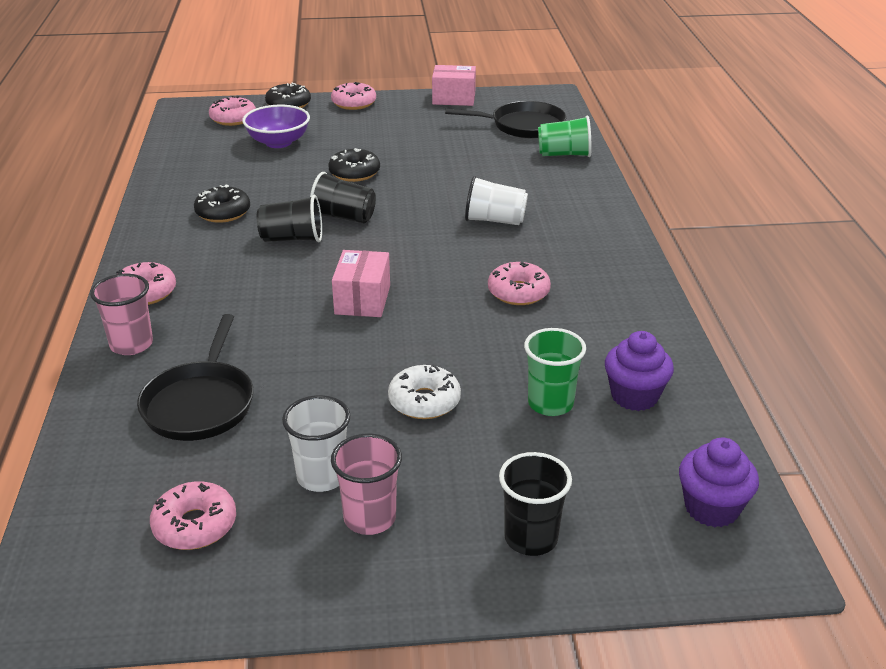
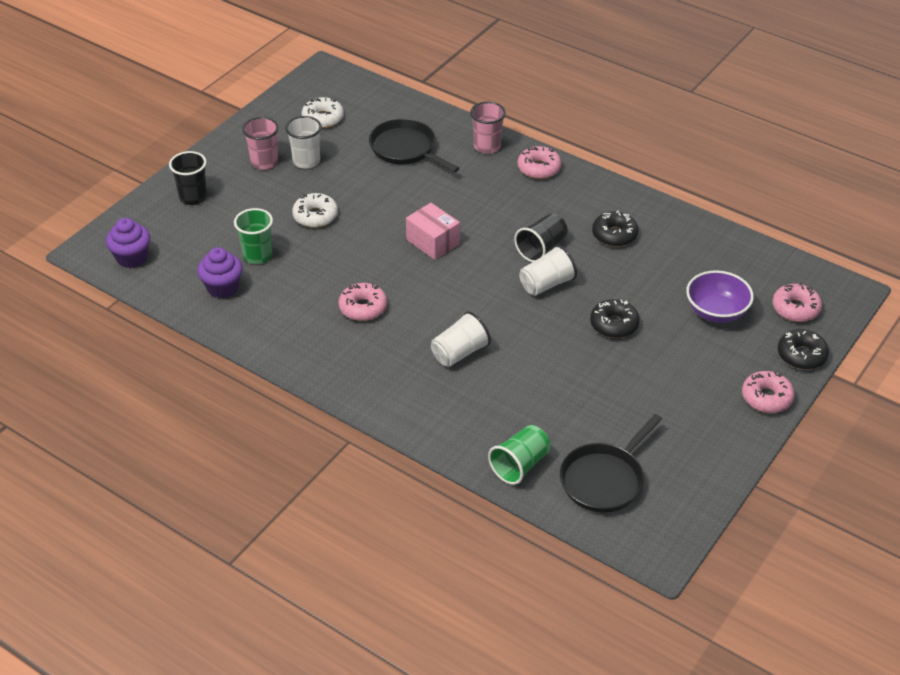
camera: 130 degrees right, 10 degrees up
(195, 525) = (323, 118): pink donut -> white donut
(343, 217) = (546, 284): black cup -> white cup
(454, 98) = (716, 472): pink box -> none

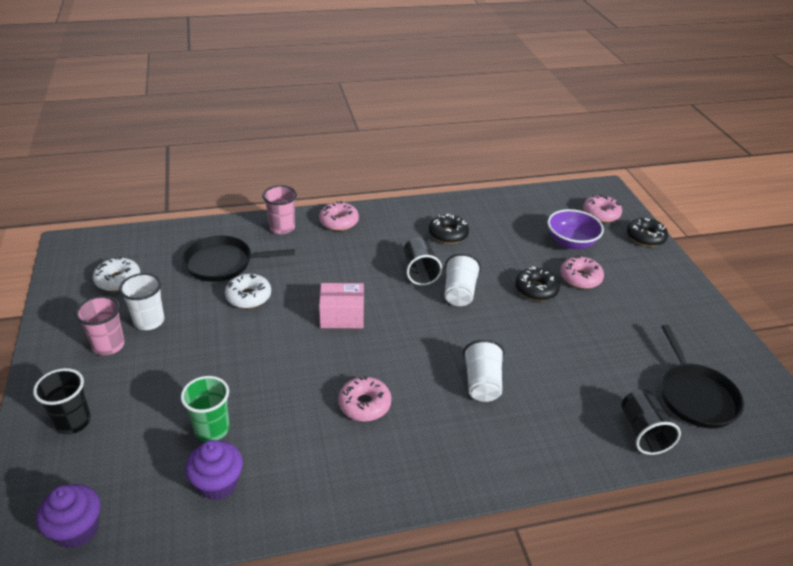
camera: 50 degrees left, 5 degrees down
(315, 216) = (219, 359): white donut -> white donut (248, 296)
(520, 465) = (642, 432): green cup -> black cup
(766, 398) = (672, 273): pink donut -> pink donut (580, 278)

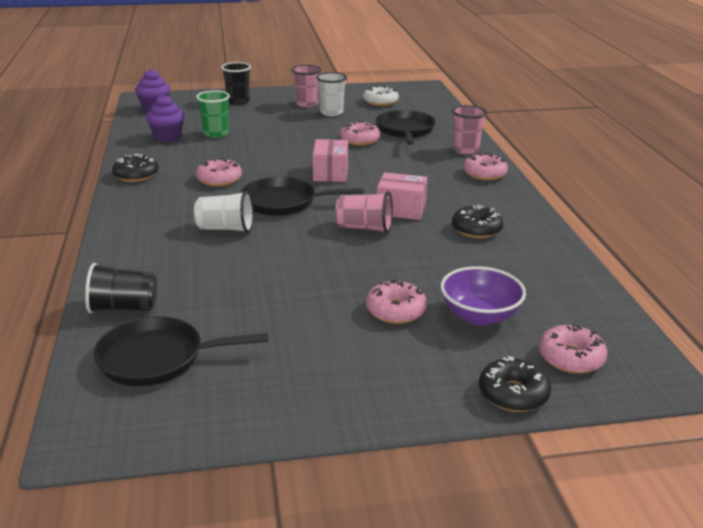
camera: 95 degrees right, 10 degrees down
(248, 296) = (359, 140): white donut -> pink donut
(416, 346) = (284, 202): none -> black pan
(419, 271) = (401, 209): black cup -> pink box
(459, 292) = (364, 228): white cup -> pink cup
(536, 289) = (370, 275): black donut -> black donut (136, 175)

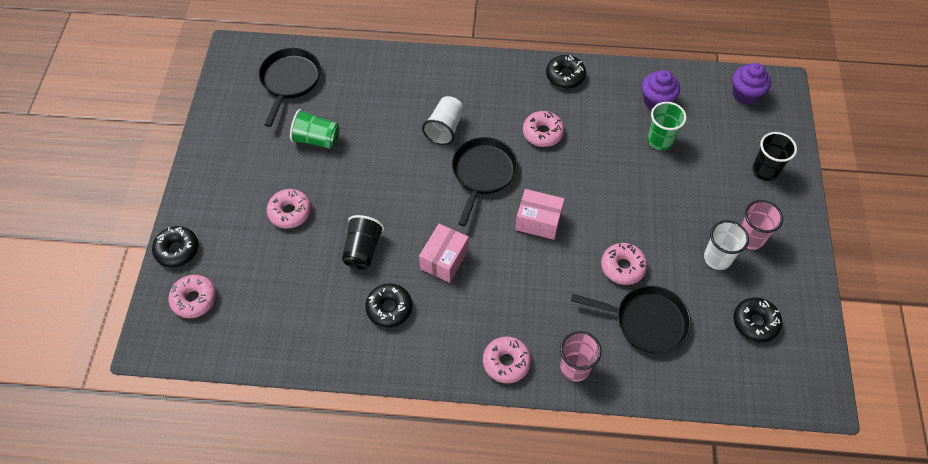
camera: 105 degrees right, 30 degrees up
(123, 308) = (351, 66): black cup -> black cup (363, 250)
(268, 312) = (316, 139): none -> green cup
(364, 228) = (418, 223): pink cup -> none
(380, 102) = (755, 322): white donut -> black donut
(479, 316) = (263, 262): purple bowl -> none

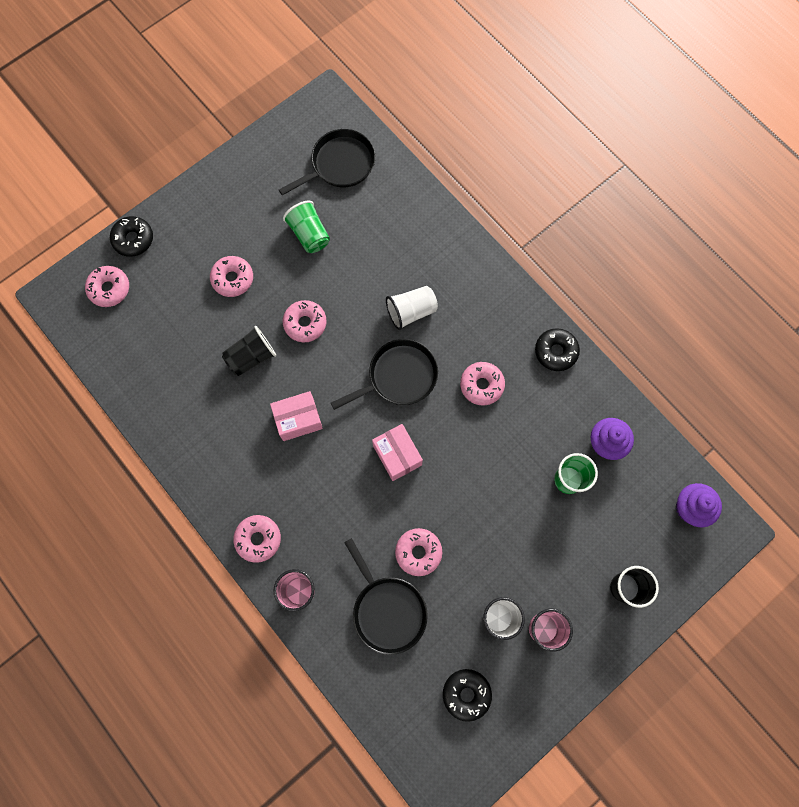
camera: 45 degrees right, 15 degrees up
(378, 196) = (305, 323): none -> pink donut
(389, 308) = (223, 420): black donut -> none

